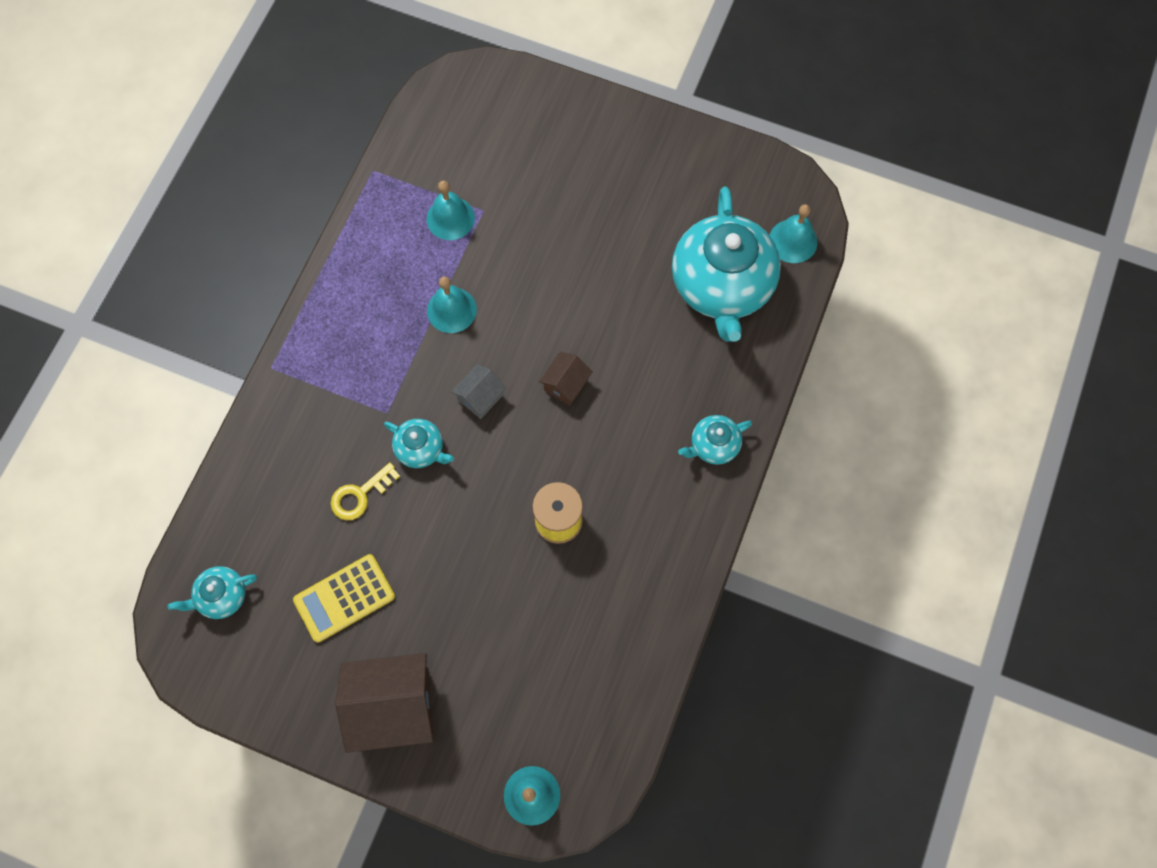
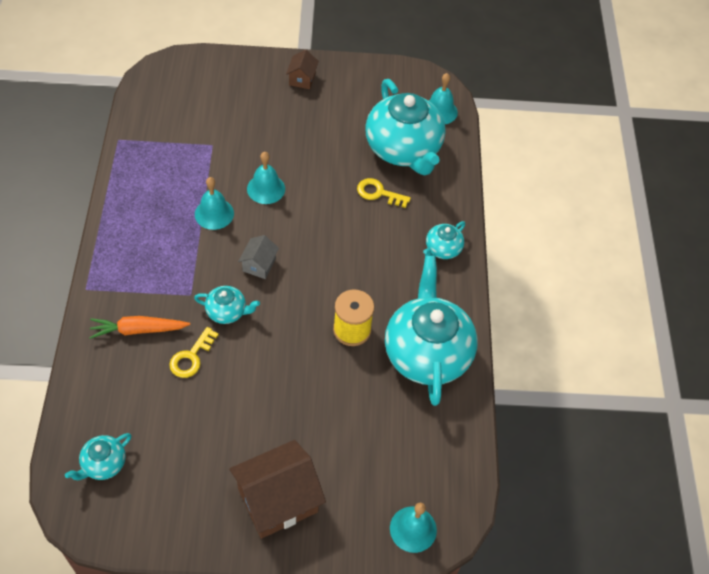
camera: 25 degrees left, 15 degrees down
(312, 440) = (138, 330): none -> orange carrot
(344, 598) = (207, 434): yellow calculator -> none
(450, 218) = (189, 155): turquoise bell -> turquoise bell (266, 188)
(566, 384) = (319, 239): brown house -> brown house (302, 79)
(636, 580) = (426, 352): none -> turquoise teapot
(664, 341) = (378, 193): none -> yellow key

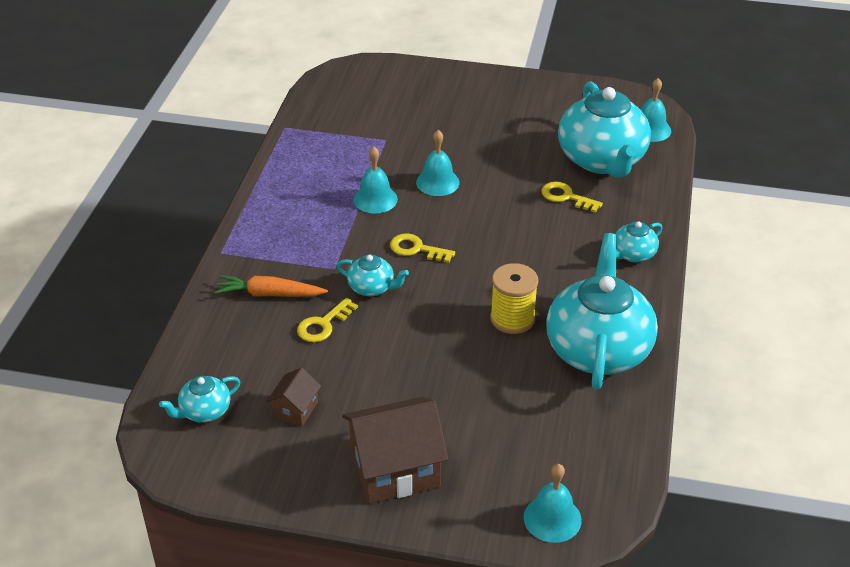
camera: 15 degrees right, 15 degrees down
(259, 265) = (416, 249): grey house -> yellow key
(302, 79) = (497, 90): brown house -> brown house (295, 410)

